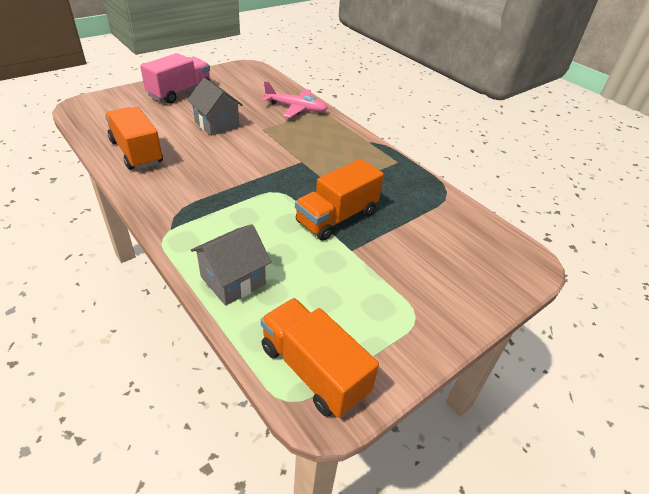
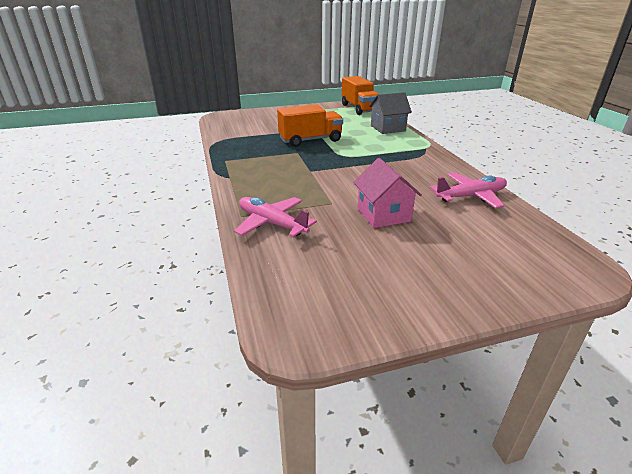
camera: 155 degrees left, 10 degrees down
(136, 152) = (471, 196): orange truck -> pink plane
(180, 92) = (437, 277): pink truck -> none
(217, 124) = (383, 215): grey house -> pink house

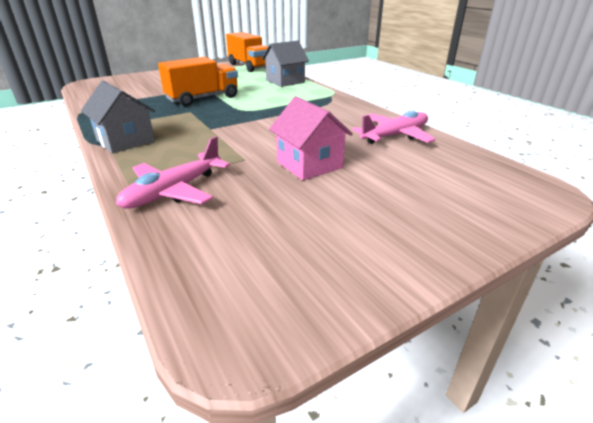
camera: 15 degrees left, 0 degrees up
(242, 175) = (125, 141): none -> grey house
(272, 223) = (174, 191): pink plane -> pink plane turned 75 degrees counterclockwise

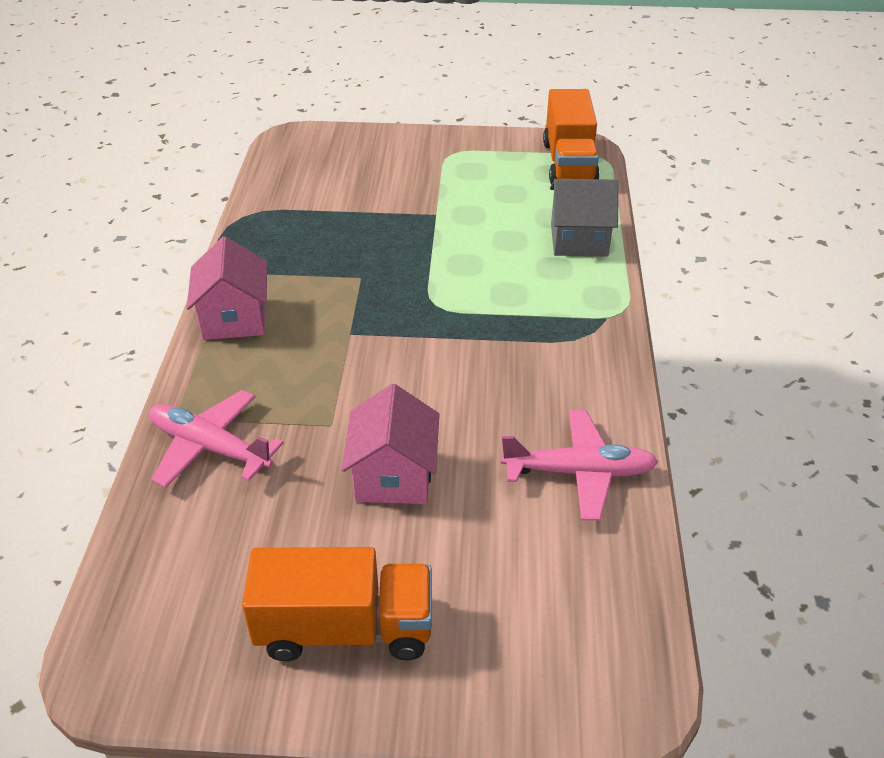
camera: 35 degrees right, 10 degrees up
(125, 141) = (234, 318): grey house -> pink house
(174, 191) = (210, 447): pink plane -> pink plane turned 45 degrees clockwise
(203, 98) = (406, 247): orange truck -> orange truck (345, 628)

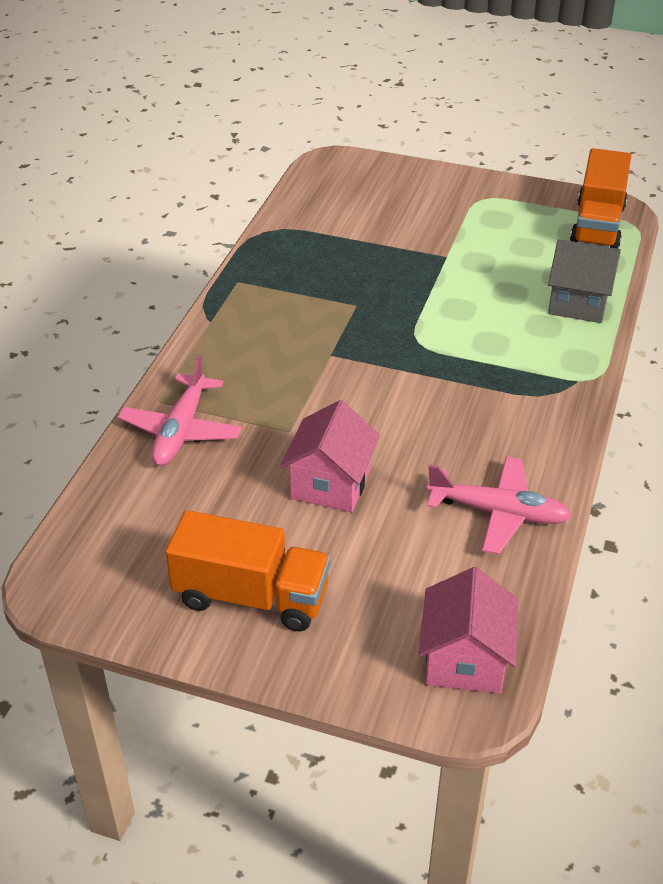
camera: 15 degrees right, 0 degrees up
(210, 447) = (181, 430): pink plane -> pink plane turned 120 degrees counterclockwise
(234, 318) = (231, 324): pink house -> pink house (465, 659)

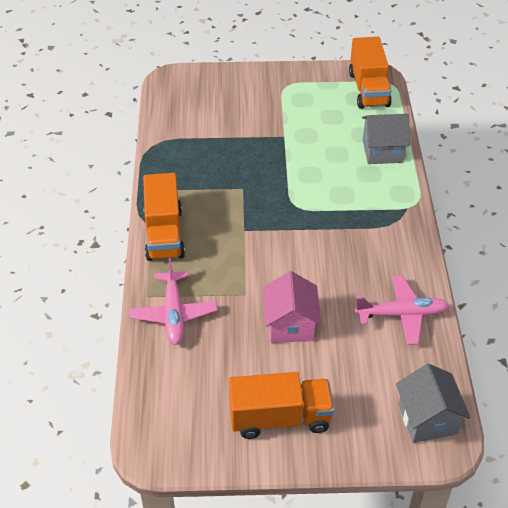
camera: 20 degrees left, 5 degrees up
(222, 334) = (164, 234): none -> orange truck
(465, 659) = (427, 419): pink house -> grey house

